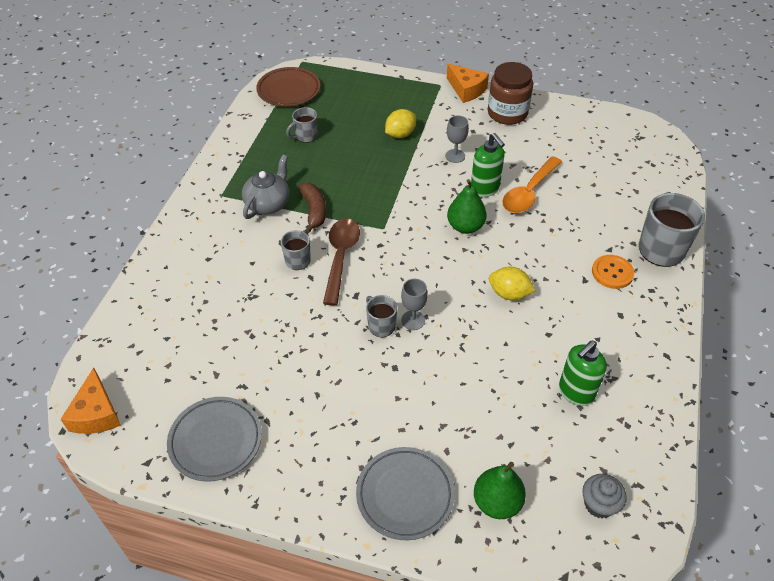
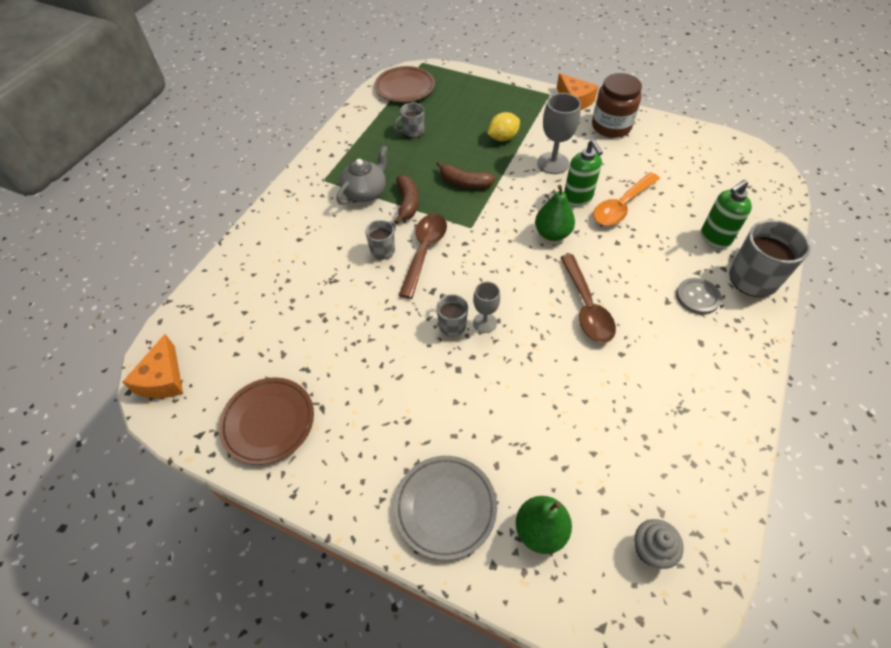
camera: 10 degrees right, 5 degrees up
(215, 441) = (268, 422): grey plate -> brown plate
(368, 184) = (464, 182): none -> brown banana
(455, 156) = (553, 163): grey goblet -> grey goblet, size x1.62
(509, 294) = (586, 307): yellow lemon -> brown spoon
(575, 392) = (642, 420): green soap dispenser -> green soap dispenser (714, 238)
(612, 273) = (697, 297): orange button -> grey button

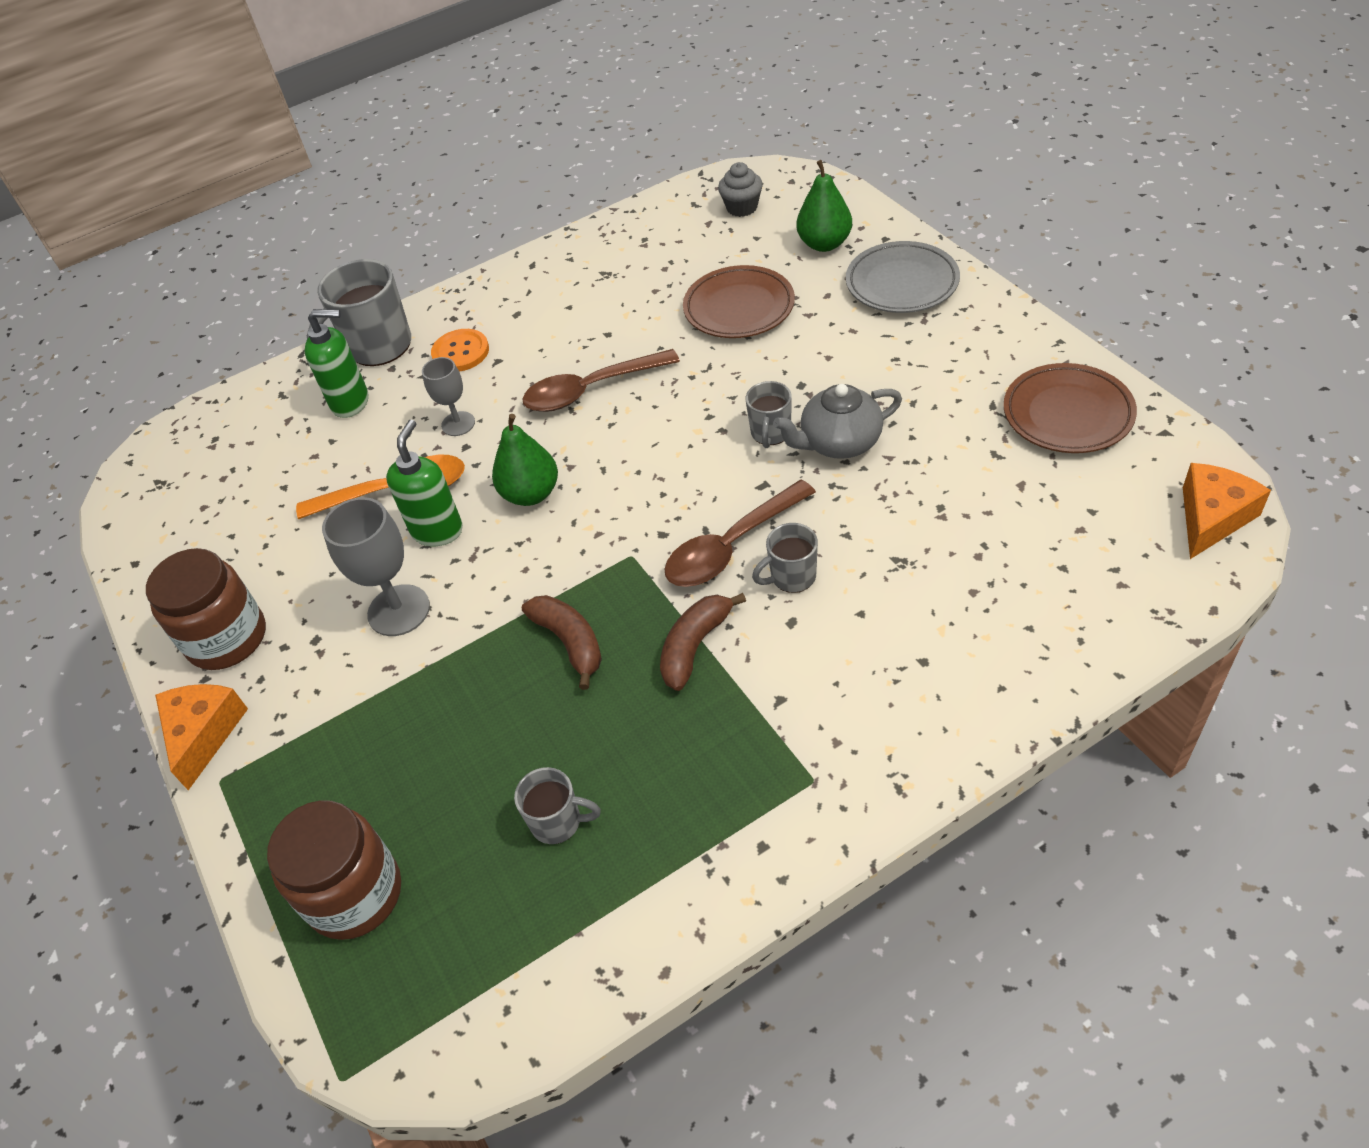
camera: 140 degrees left, 5 degrees down
(365, 192) = (751, 707): grey teapot -> grey teapot (839, 443)
(405, 88) = (462, 990): brown plate -> brown plate (739, 308)
(464, 91) = (355, 894): none -> brown jar
(484, 323) = (727, 420): grey goblet -> grey goblet (458, 424)
(503, 138) = (416, 710): yellow lemon -> none
(586, 307) = (591, 390): brown spoon -> brown spoon turned 135 degrees counterclockwise
(697, 297) = (460, 352): grey button -> orange button

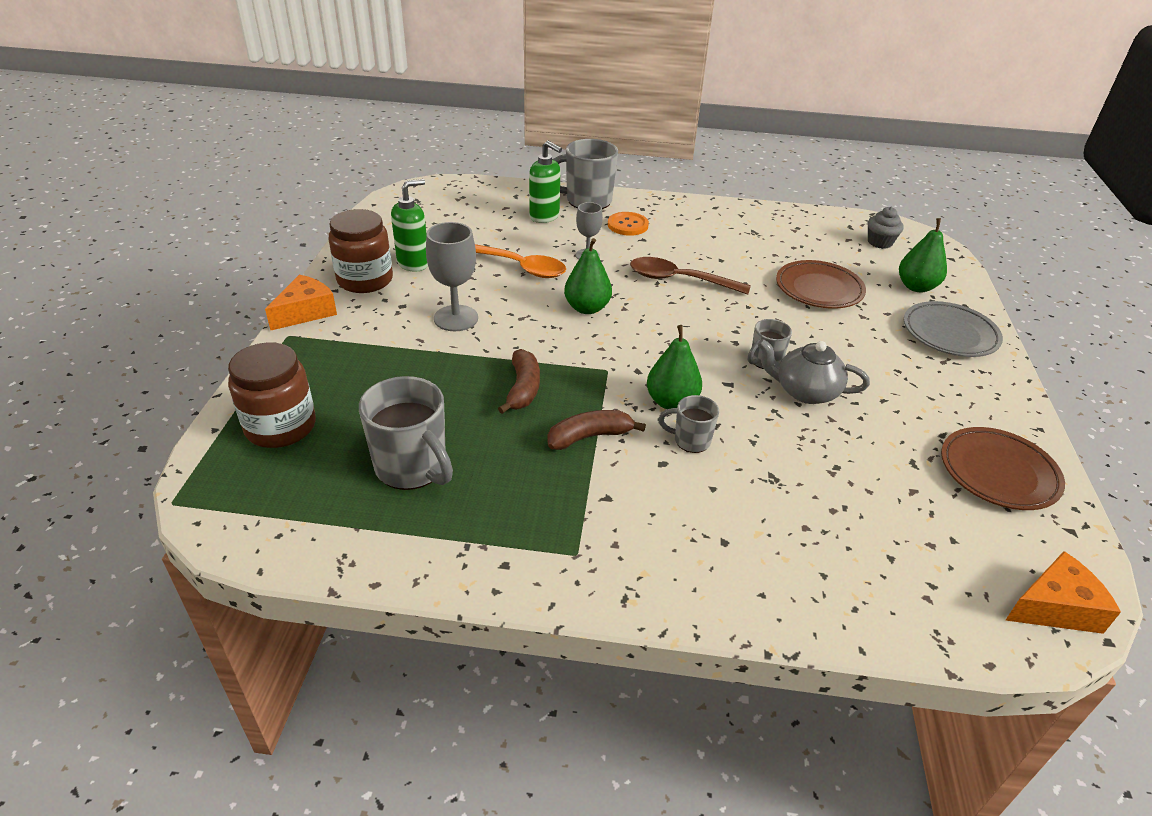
camera: 30 degrees right, 10 degrees down
(437, 530) = (518, 295): green soap dispenser -> green soap dispenser (413, 263)
(558, 822) = (412, 468): grey mug -> grey mug, size x1.84
(731, 546) = (671, 402): brown spoon -> green pear

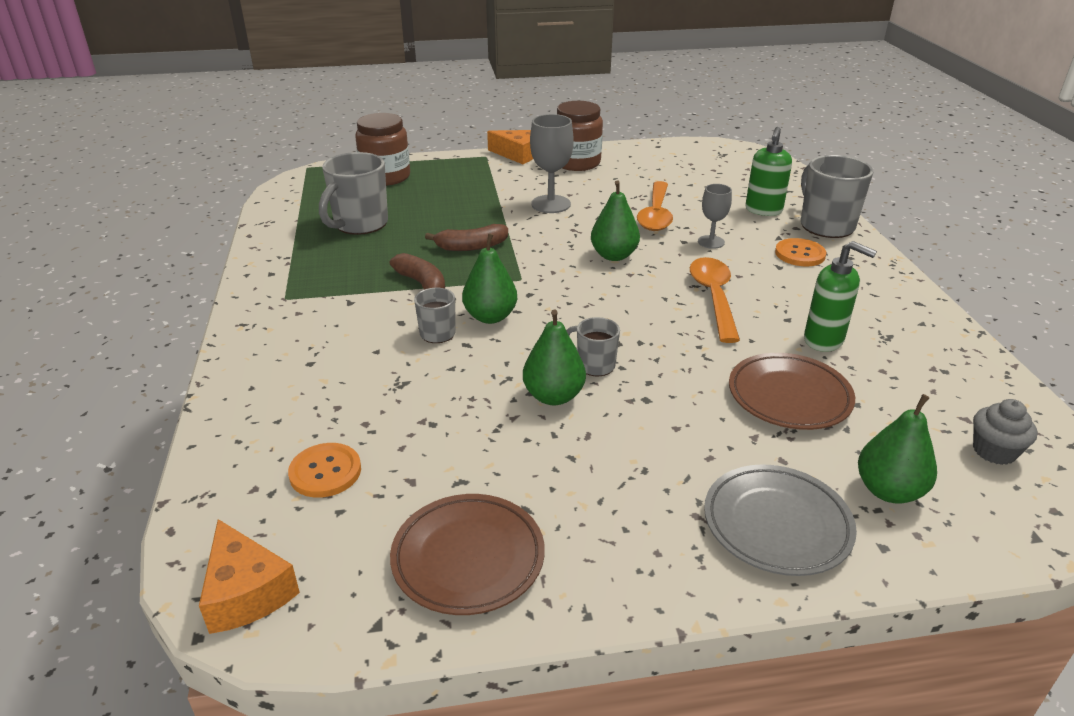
camera: 75 degrees right, 5 degrees down
(413, 263) = (618, 173): green soap dispenser -> green soap dispenser (824, 340)
(679, 280) = (713, 297): brown spoon -> orange spoon
(805, 391) = (553, 396): grey teapot -> green pear
(903, 544) = (325, 472): none -> orange button

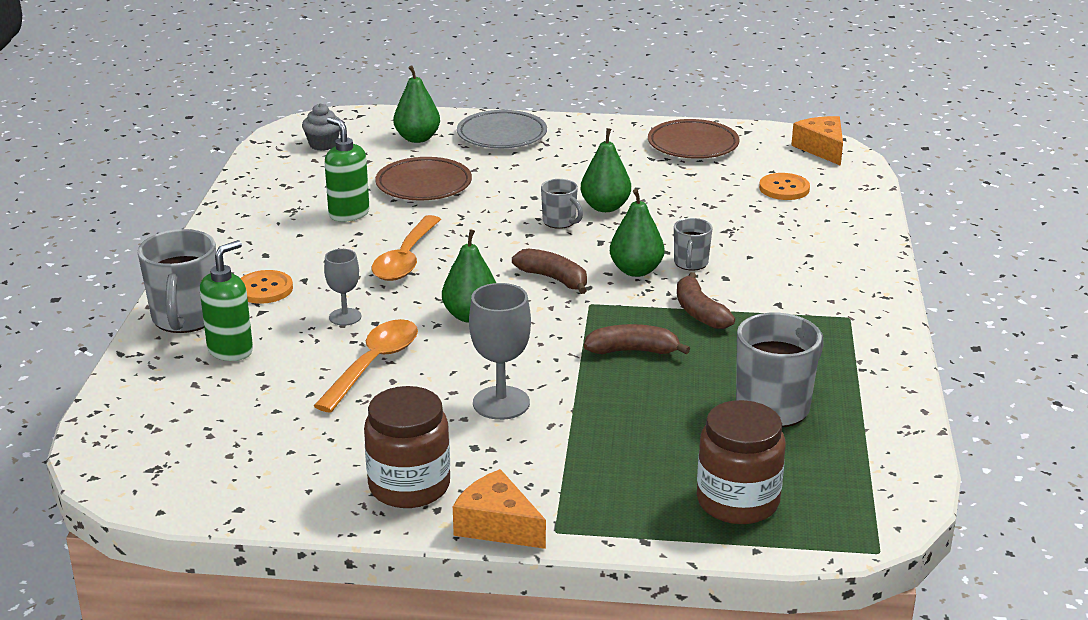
camera: 165 degrees left, 5 degrees down
(564, 297) = (554, 279): none -> brown banana

